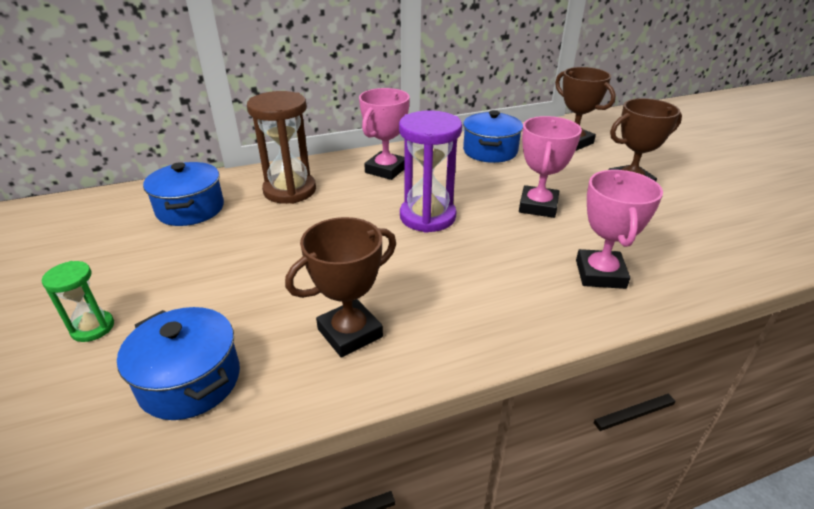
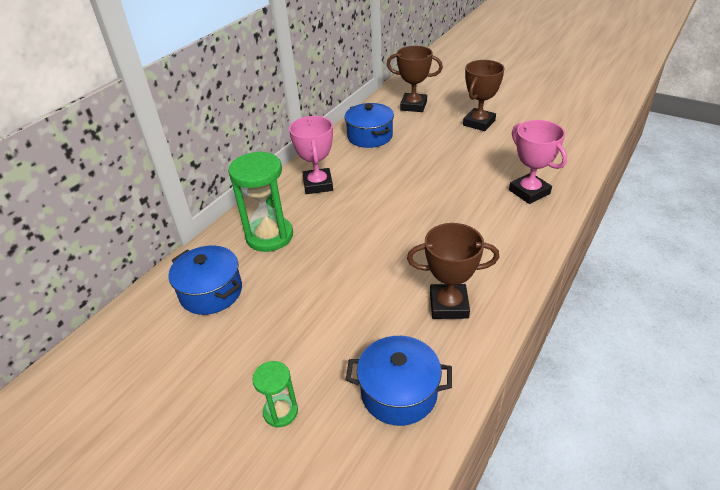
camera: 35 degrees left, 5 degrees up
(290, 190) = (269, 236): brown hourglass -> green hourglass
(350, 333) = (448, 305): brown trophy -> brown trophy turned 75 degrees clockwise
(427, 217) = (393, 206): purple hourglass -> none
(538, 206) = (448, 164): pink trophy -> none

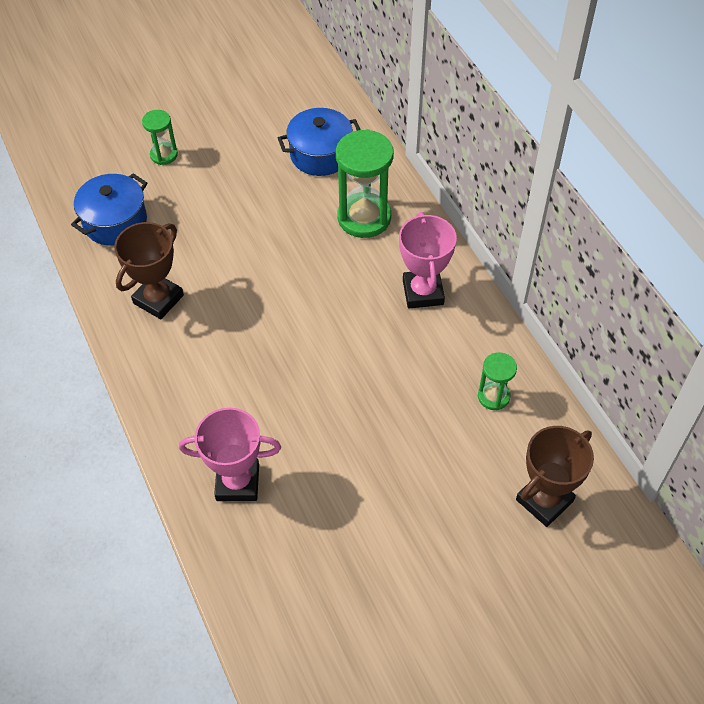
camera: 120 degrees right, 15 degrees up
(318, 184) = (423, 292): pink trophy -> pink trophy turned 60 degrees clockwise
(370, 136) = (493, 396): blue pot -> green hourglass
(479, 123) = (429, 550): brown trophy -> none

